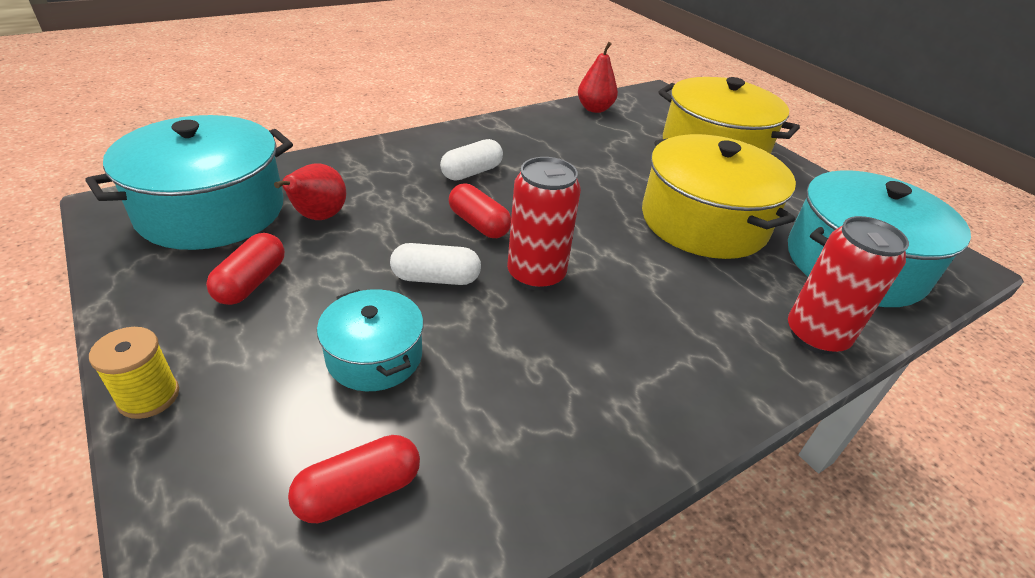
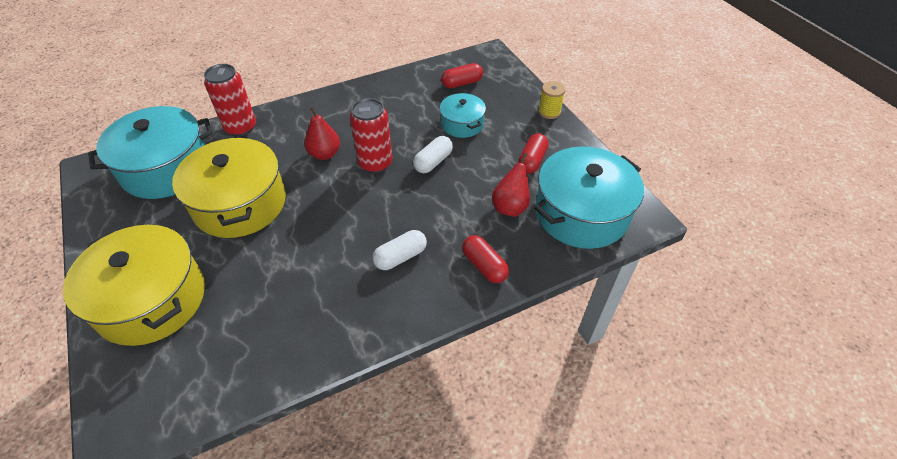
camera: 170 degrees left, 10 degrees up
(436, 278) = (433, 162): white capsule -> white capsule turned 60 degrees counterclockwise
(478, 224) = (403, 201): red capsule -> red capsule (484, 266)
(594, 109) = (235, 381): red pear -> red pear (325, 154)

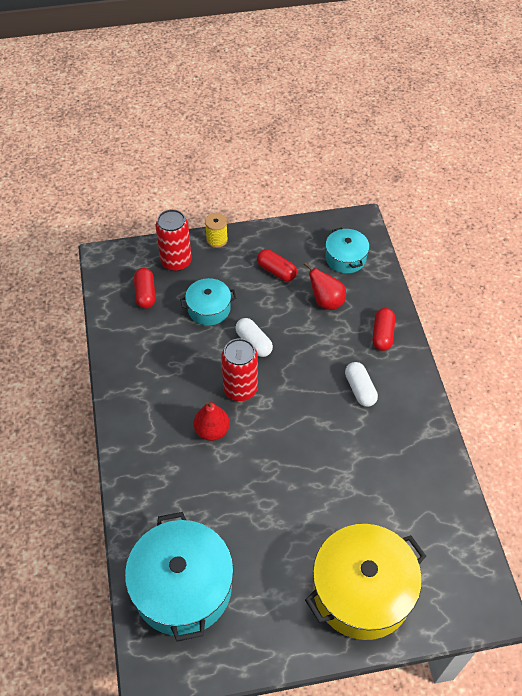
camera: 75 degrees left, 5 degrees up
(240, 203) = (260, 512): yellow pot -> none
(241, 127) = (139, 508): red can -> red can (176, 261)
(484, 266) = (382, 334): red capsule -> red capsule turned 60 degrees counterclockwise
(581, 213) = (345, 258): turquoise pot -> turquoise pot, size x0.53

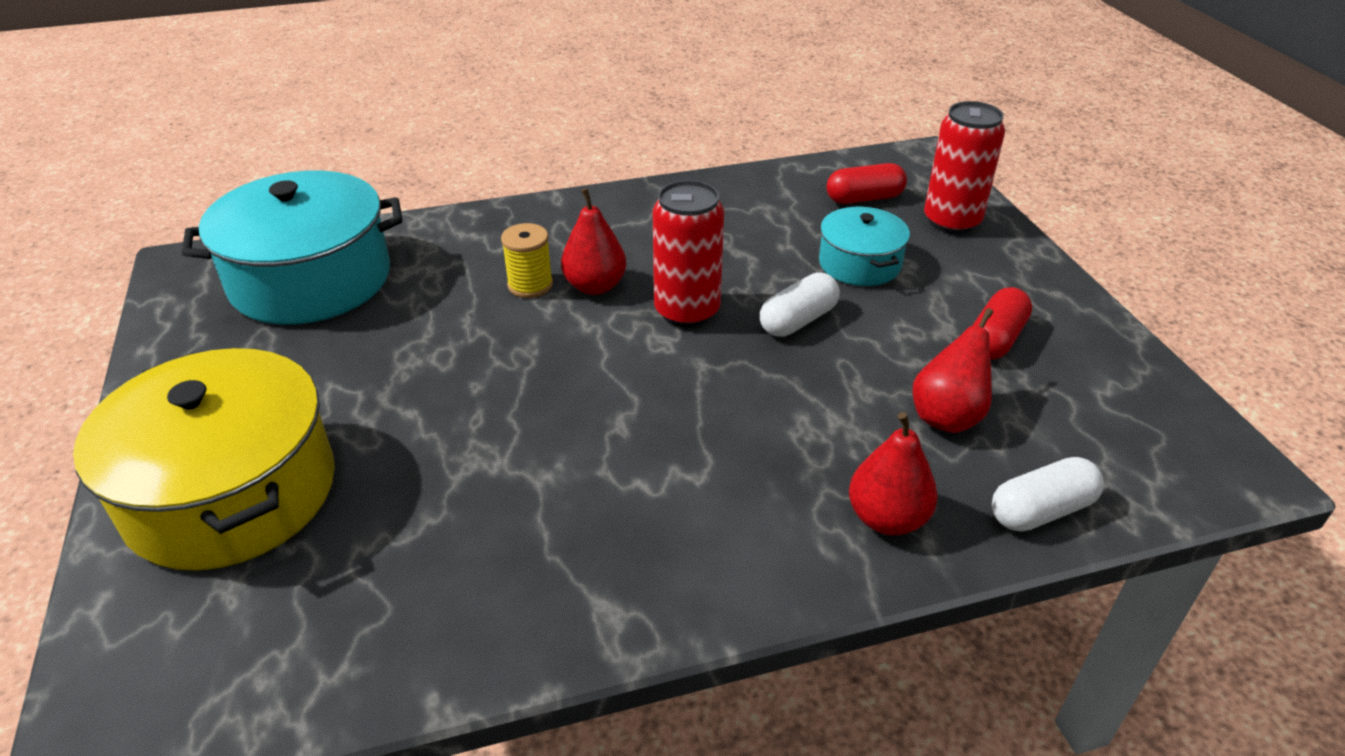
camera: 85 degrees right, 15 degrees down
(217, 239) = (1033, 260): yellow spool -> yellow spool (530, 285)
(345, 258) = (1098, 445): turquoise pot -> none
(360, 389) = (716, 479): white capsule -> white capsule (1041, 510)
(382, 334) = (887, 518): red capsule -> red pear

